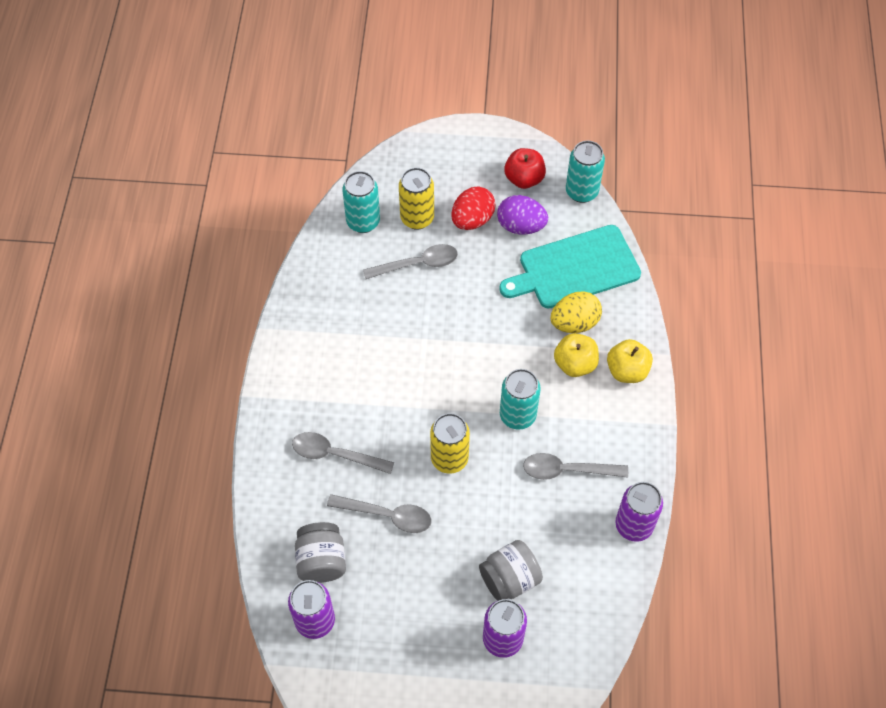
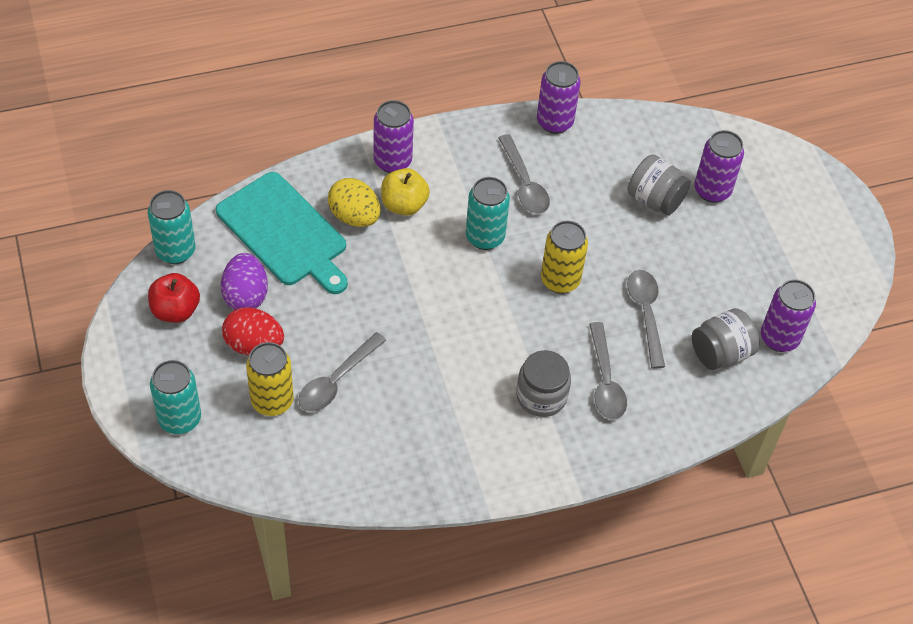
camera: 115 degrees left, 5 degrees down
(342, 400) = (541, 396): none -> grey jar
(363, 222) = (298, 456): turquoise can -> turquoise can (180, 419)
(417, 264) = (337, 380): grey spoon -> grey spoon turned 105 degrees counterclockwise
(627, 371) = (392, 161): yellow apple -> purple can

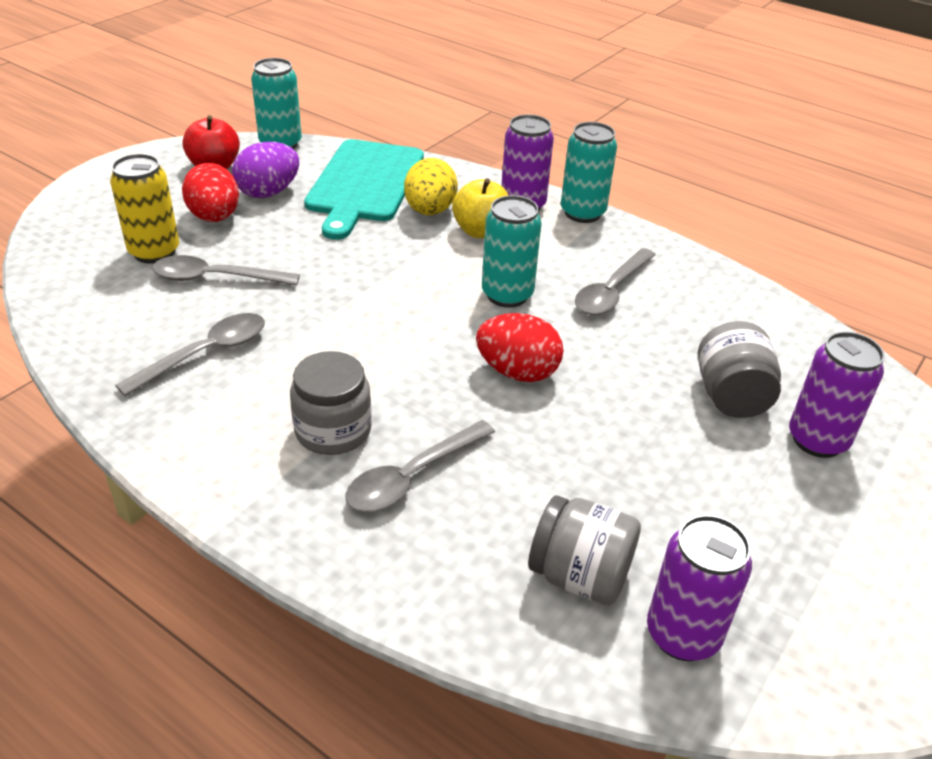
camera: 55 degrees right, 15 degrees down
(180, 419) = (89, 213): turquoise can -> turquoise can (582, 213)
(554, 122) = (717, 278): purple can -> none
(560, 280) = (517, 372): yellow can -> red egg
(646, 314) = (556, 467): grey spoon -> grey spoon (205, 353)

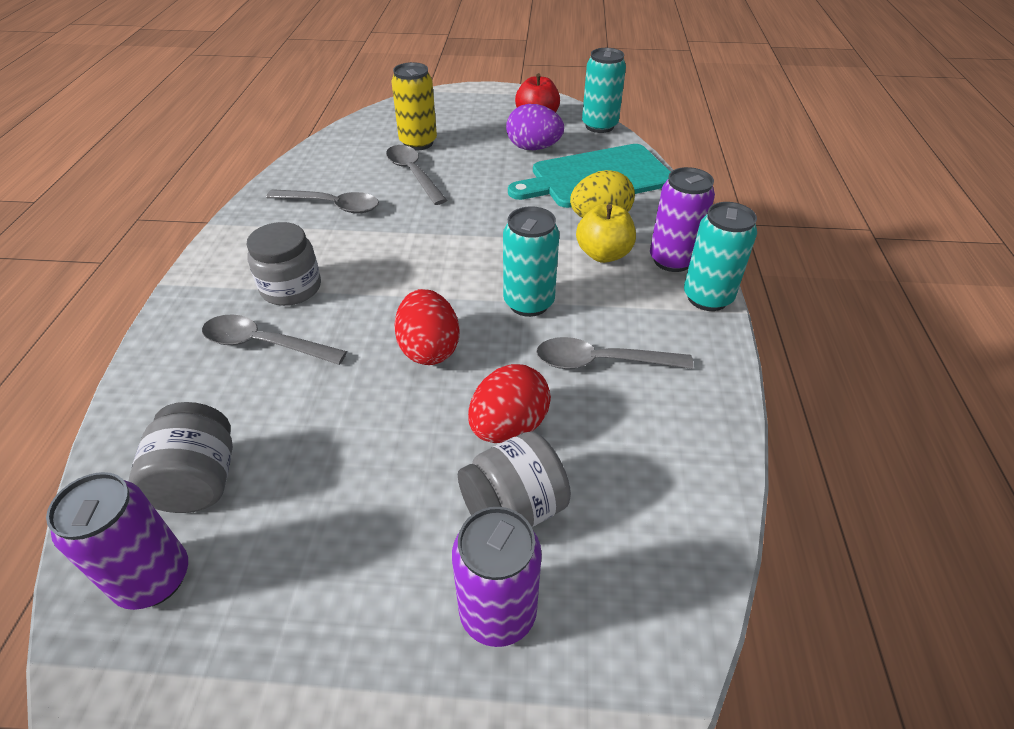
camera: 60 degrees right, 5 degrees up
(214, 217) = (479, 144): red egg -> red egg (509, 426)

